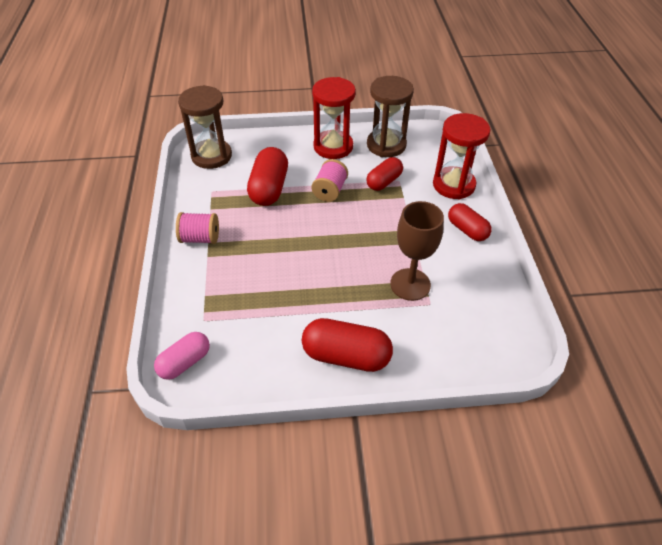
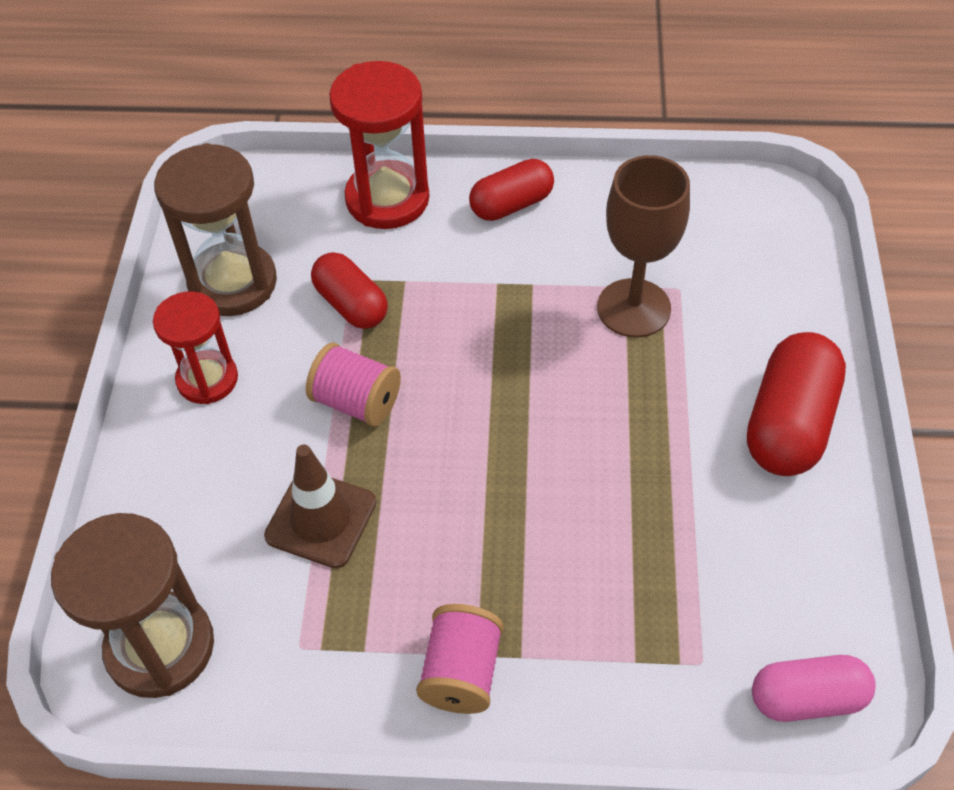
camera: 80 degrees left, 5 degrees up
(185, 362) = (807, 698): pink capsule -> pink capsule turned 60 degrees counterclockwise
(269, 188) = (321, 519): red capsule -> brown traffic cone
(333, 147) = (207, 379): red hourglass -> red hourglass, size x0.66

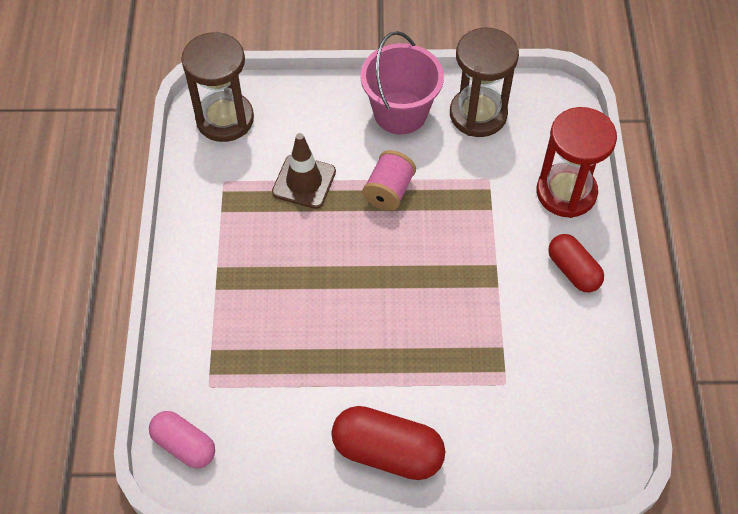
camera: 85 degrees right, 5 degrees up
(207, 379) = (400, 113): red hourglass -> pink bucket
(351, 304) = (467, 180): red capsule -> none
(461, 672) = (206, 259): pink spool -> none
(633, 308) = (482, 352): brown goblet -> none
(807, 698) = (184, 445): pink capsule -> pink capsule turned 45 degrees counterclockwise

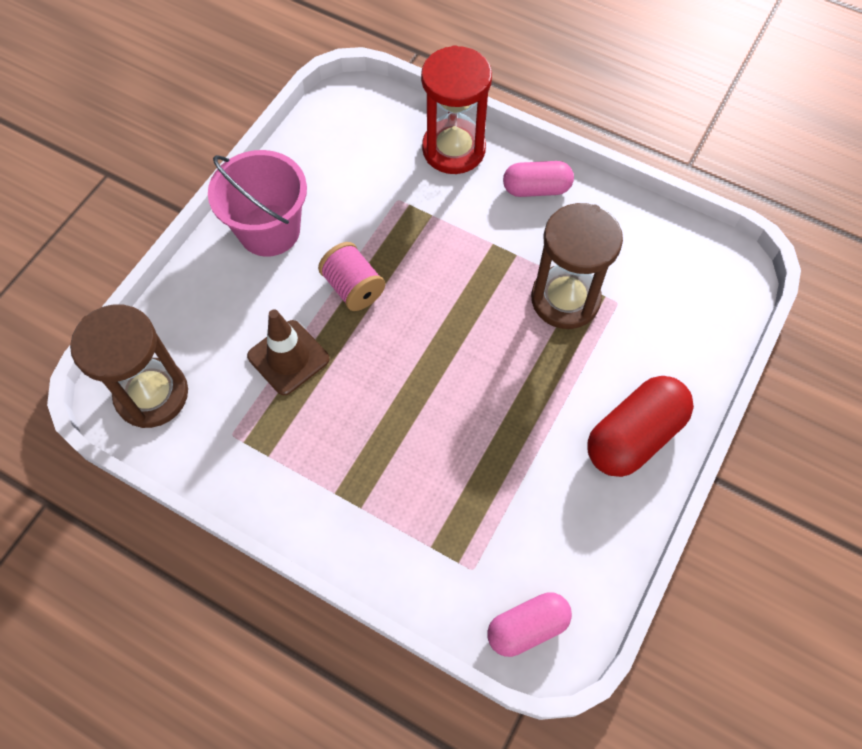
camera: 60 degrees left, 5 degrees up
(478, 114) = (320, 168): brown hourglass -> brown hourglass (565, 299)
(573, 270) = (536, 189): red capsule -> pink capsule

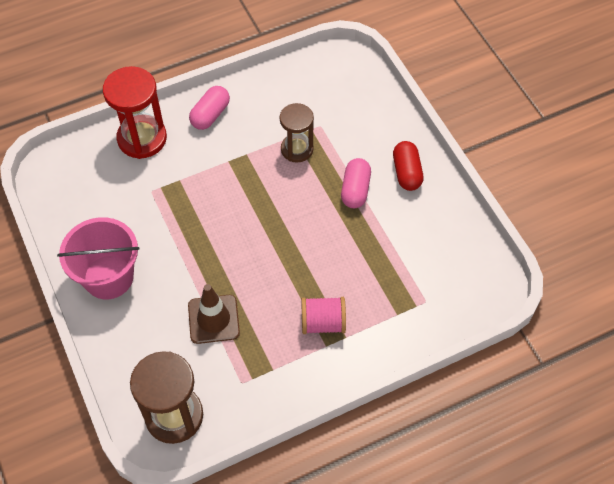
camera: 55 degrees left, 5 degrees down
(353, 288) = (194, 254): pink spool -> pink spool (323, 323)
(527, 627) = (477, 294): pink capsule -> pink capsule (355, 190)
(565, 299) = (297, 149): brown hourglass -> brown hourglass, size x0.66
(634, 436) = (406, 172): red capsule -> red capsule, size x0.65

